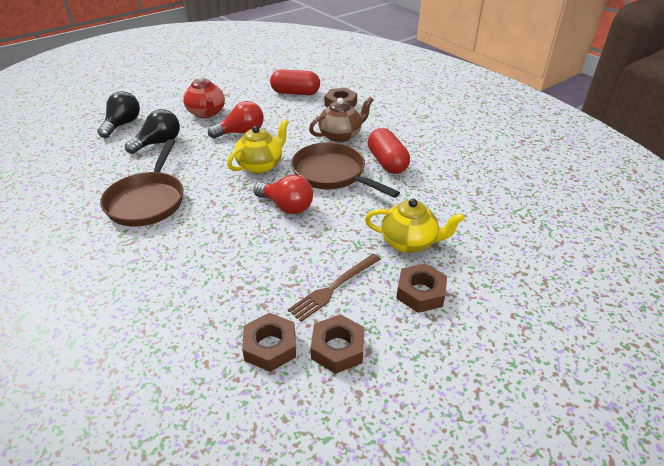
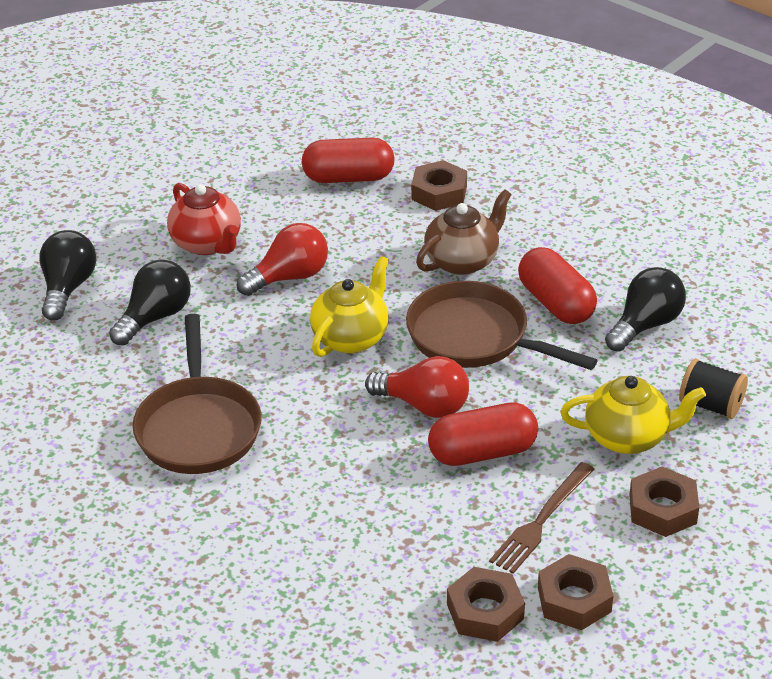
camera: 10 degrees left, 0 degrees up
(311, 238) = (482, 452): none -> red capsule
(438, 180) = (645, 325): none -> black light bulb
(470, 230) = (711, 405): none -> black spool

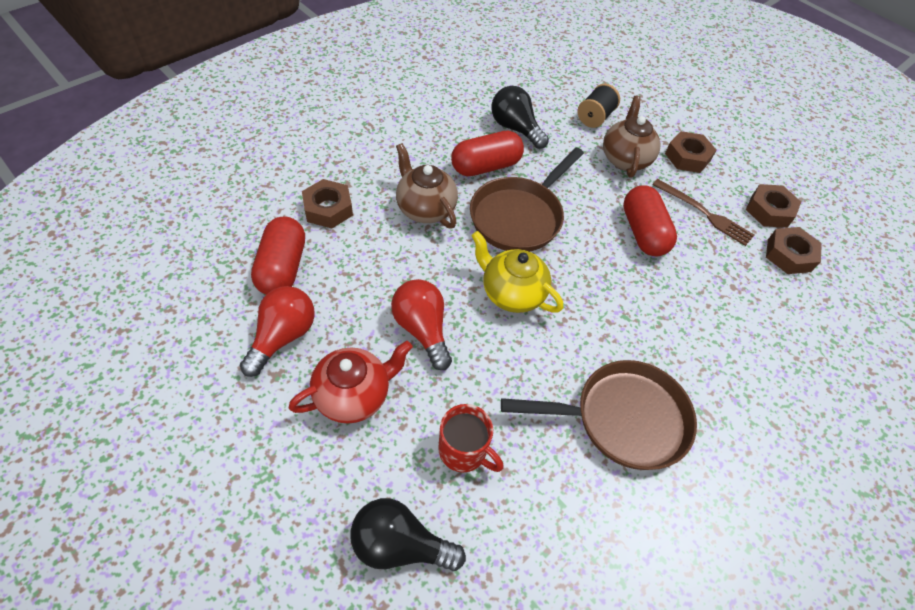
camera: 90 degrees left, 15 degrees up
(155, 317) = (464, 451): black light bulb -> red mug
(424, 405) = (594, 257): red light bulb -> red light bulb (283, 336)
(628, 437) = (625, 159): yellow teapot -> brown teapot

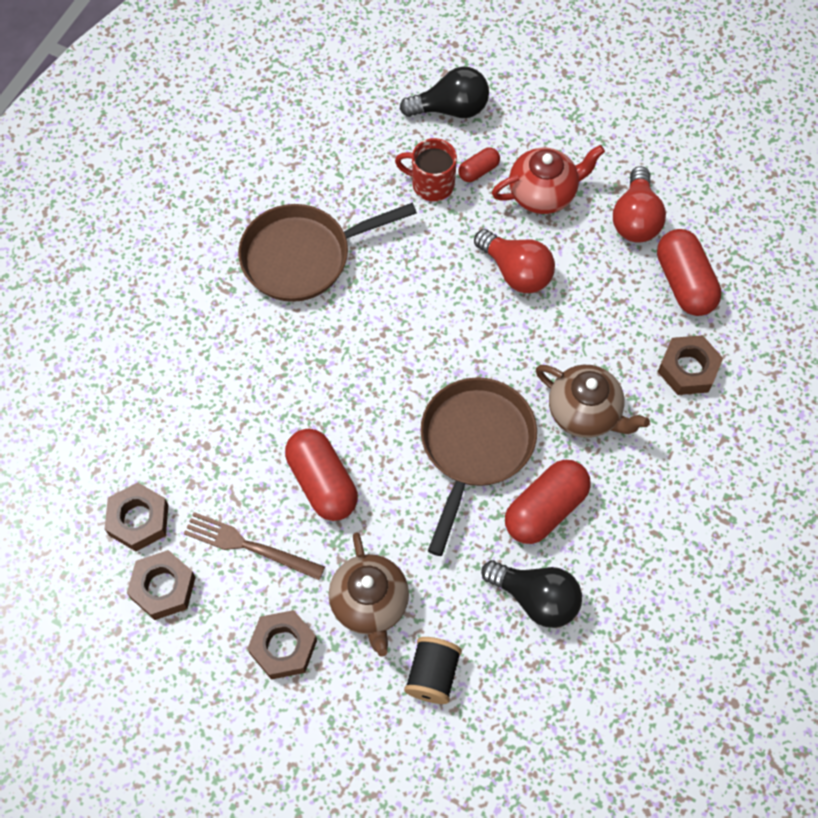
camera: 165 degrees right, 10 degrees up
(354, 395) = (543, 193): red teapot -> red teapot turned 150 degrees counterclockwise
(406, 447) = (478, 171): none -> red capsule
(511, 293) = (446, 343): yellow teapot -> none

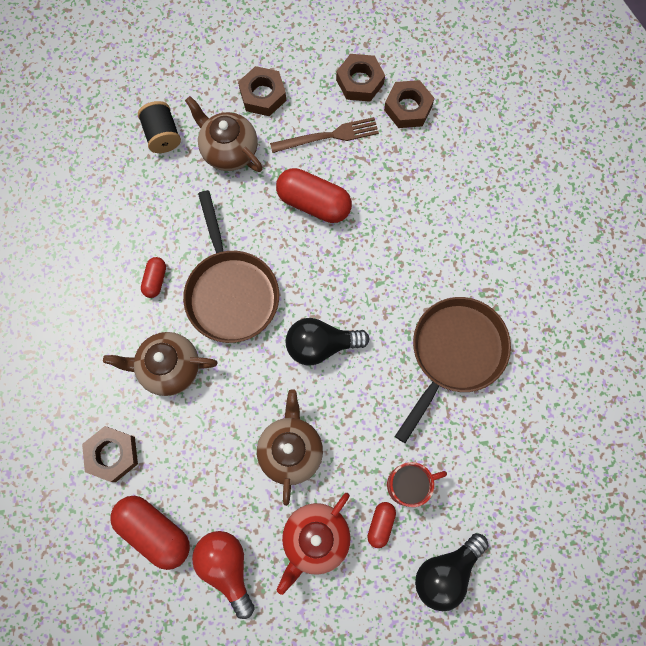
camera: 145 degrees right, 10 degrees up
(516, 271) = (290, 450): red light bulb -> brown teapot
(535, 598) = (127, 219): black light bulb -> black light bulb (321, 345)
(545, 509) = (155, 280): red capsule -> red capsule, size x0.52

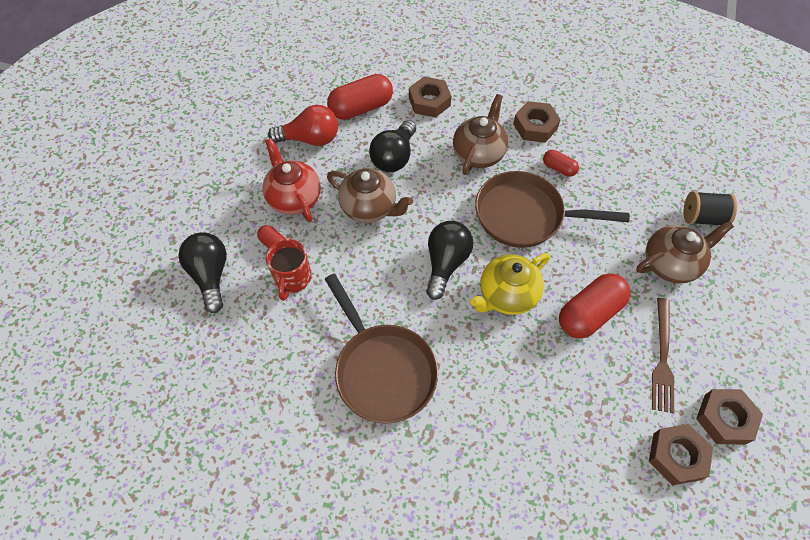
camera: 115 degrees right, 15 degrees down
(212, 456) = (394, 157): none -> black light bulb
(263, 95) = (728, 316): brown nut -> brown nut (535, 126)
(329, 277) = (507, 295): none -> yellow teapot

